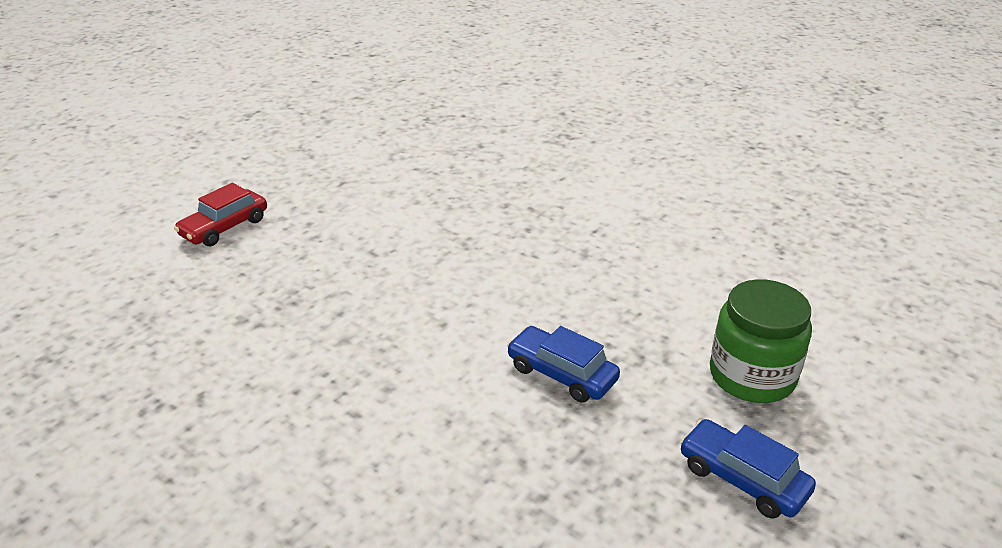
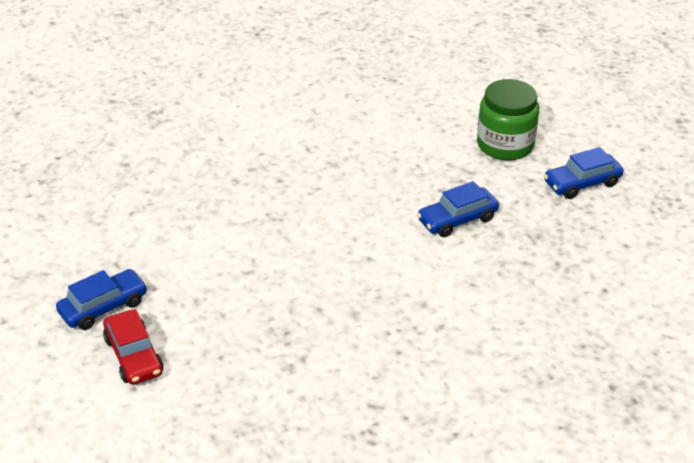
camera: 65 degrees left, 5 degrees up
(281, 194) = (103, 307): none -> blue car

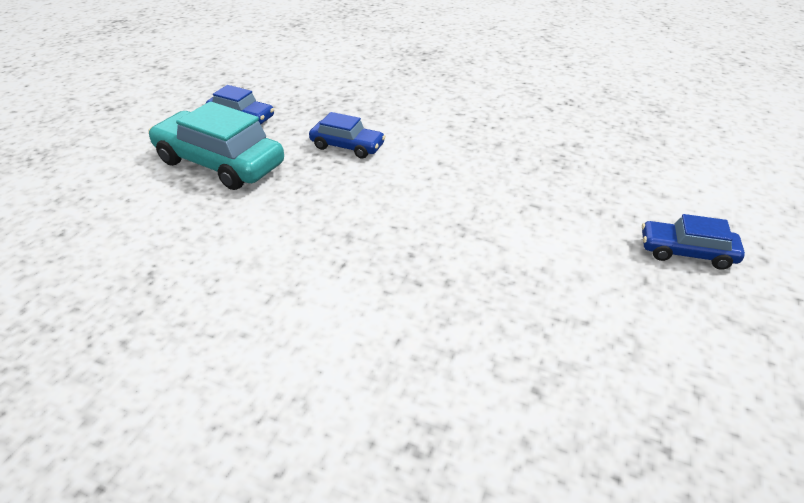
camera: 130 degrees left, 0 degrees up
(134, 356) = (685, 206): red car -> none
(505, 145) = (220, 163): green jar -> turquoise car

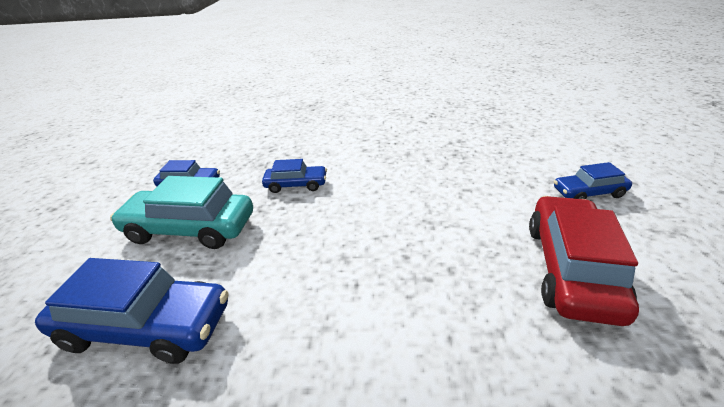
camera: 20 degrees left, 5 degrees down
(142, 239) = (146, 326): none -> blue car
(581, 323) = (571, 268): none -> red car

